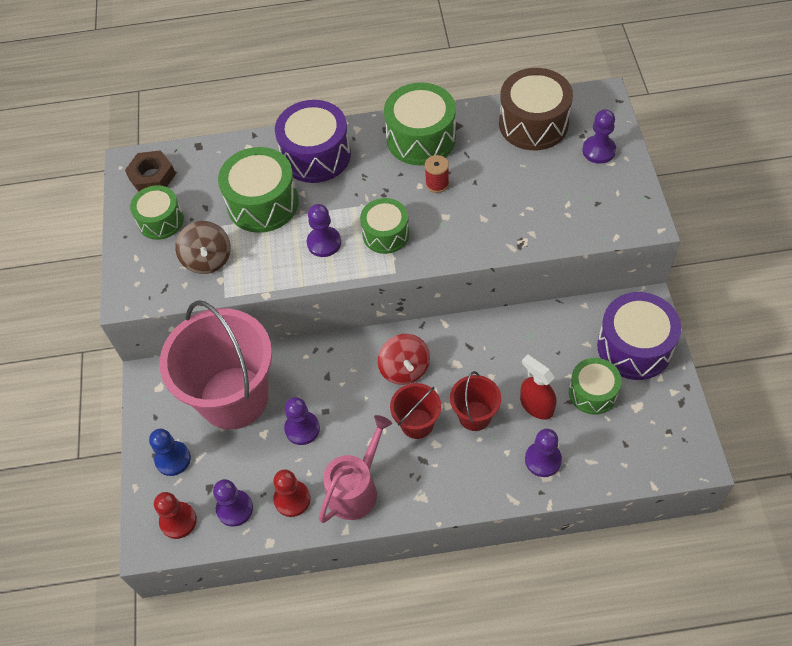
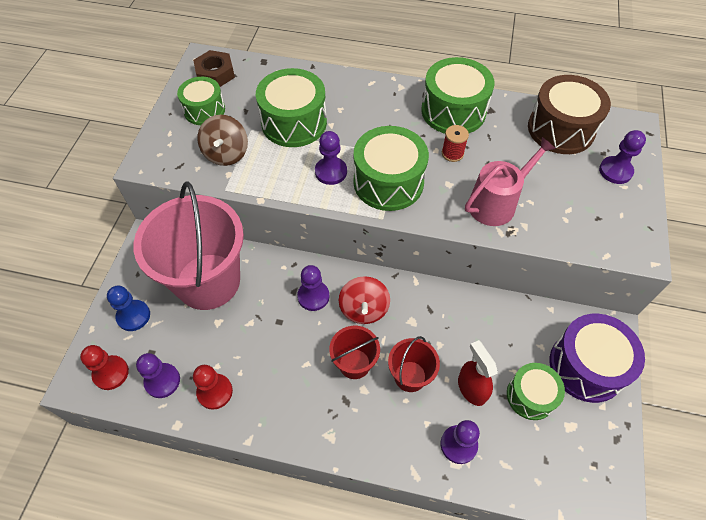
camera: 15 degrees right, 0 degrees up
(302, 428) = (252, 330): purple pawn -> purple pawn (313, 296)
(316, 155) = (356, 98): purple drum -> none
(355, 489) = (274, 404): pink watering can -> pink watering can (496, 203)
(385, 234) = (388, 182): green drum -> green drum, size x1.57

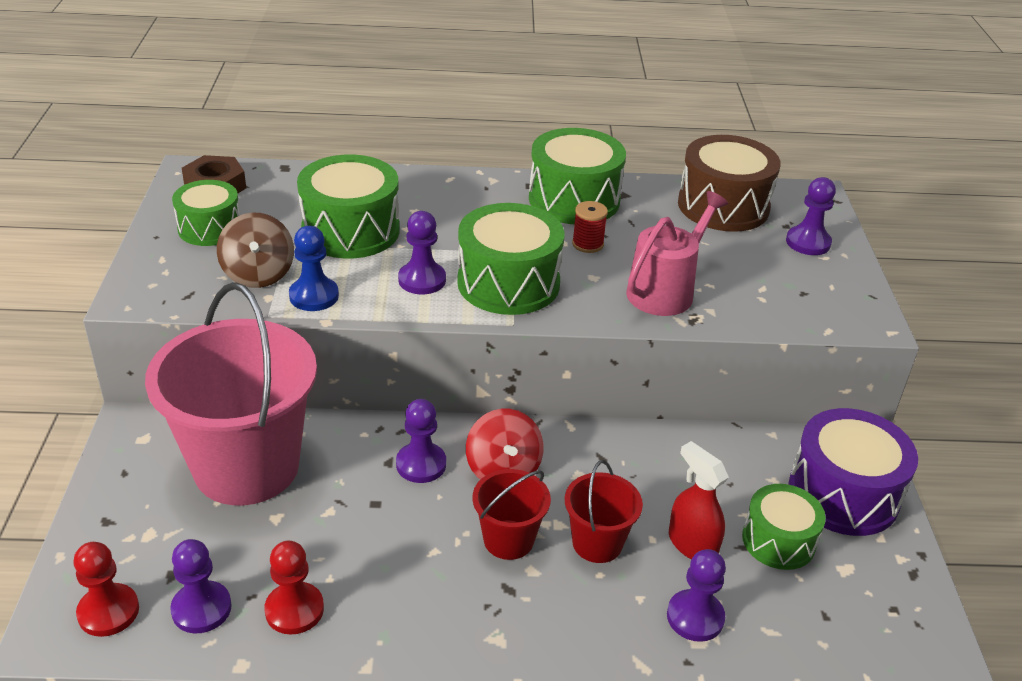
camera: 15 degrees left, 20 degrees down
(133, 316) = (130, 529): blue pawn -> blue pawn (314, 296)

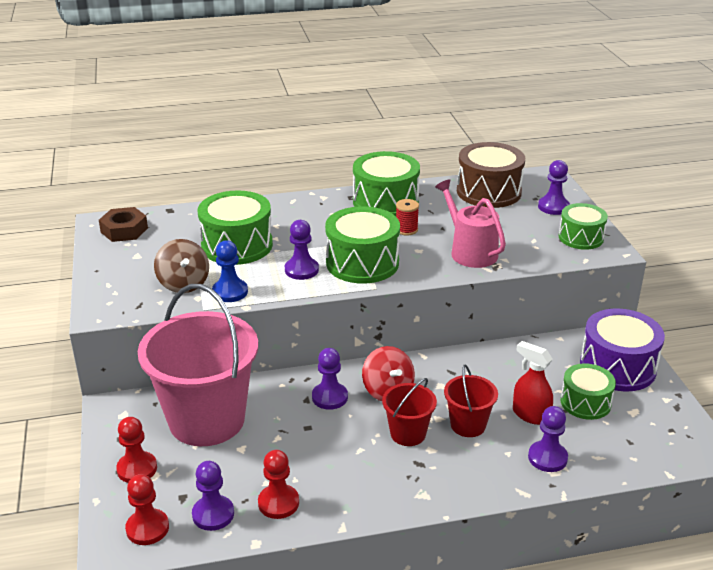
camera: 10 degrees left, 5 degrees down
(129, 520) = (137, 469): none -> red pawn
(210, 228) = (134, 259): green drum -> green drum (581, 237)
(665, 291) = (470, 251): pink watering can -> pink watering can turned 60 degrees counterclockwise

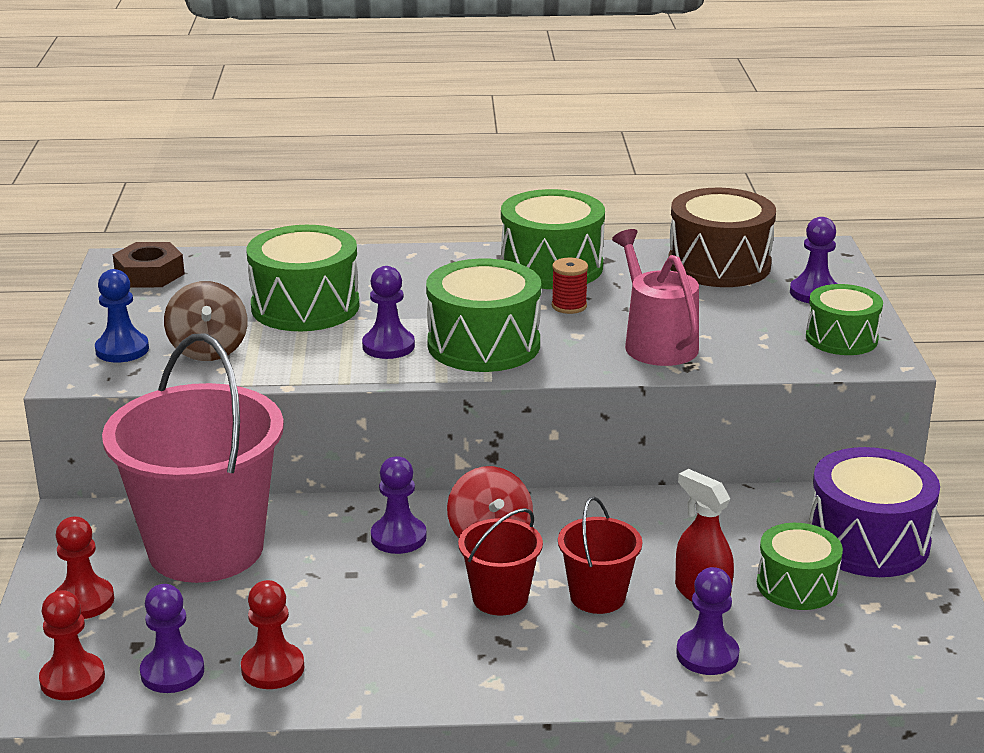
camera: 10 degrees right, 5 degrees down
(230, 292) = (271, 366): blue pawn -> blue pawn (122, 350)

